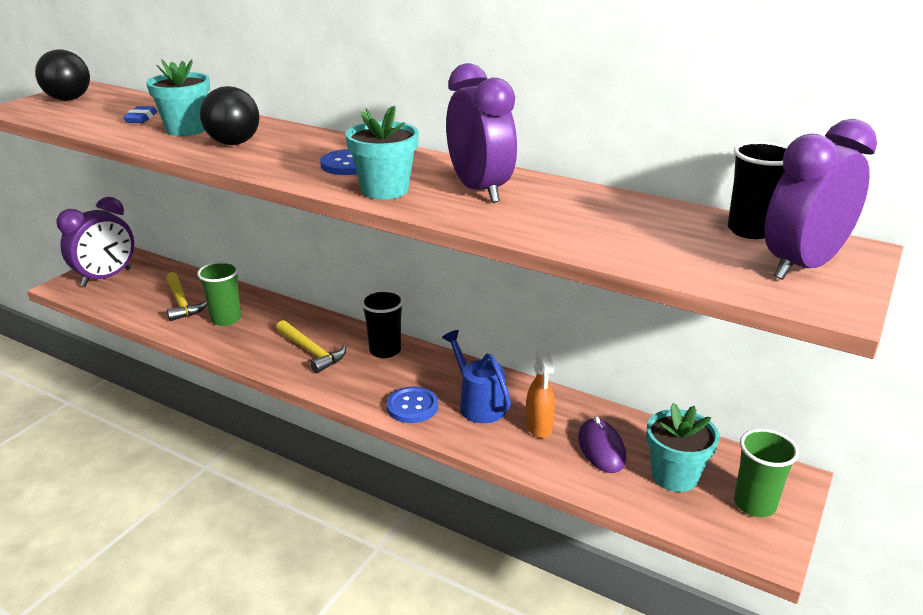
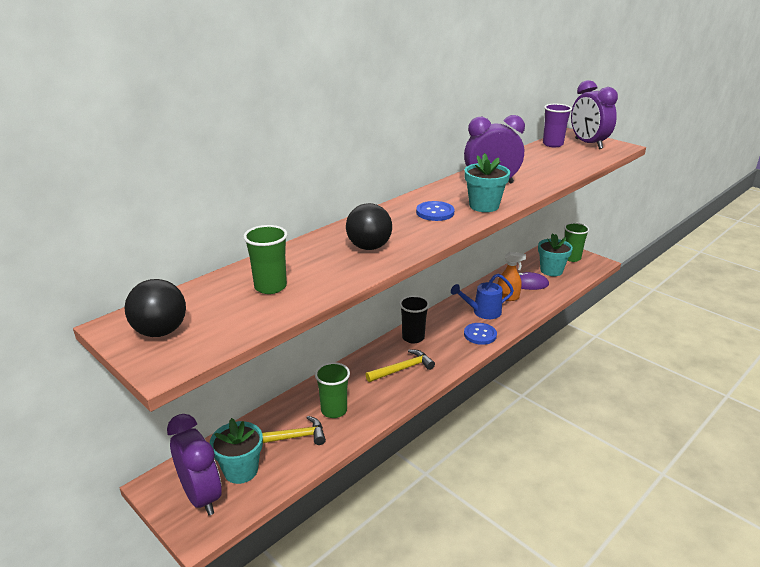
camera: 75 degrees left, 0 degrees up
(141, 118) = (270, 287): blue eraser -> green cup
(186, 129) = (320, 265): turquoise flower pot -> turquoise flower pot (241, 470)
(750, 230) = (552, 144): black cup -> purple cup

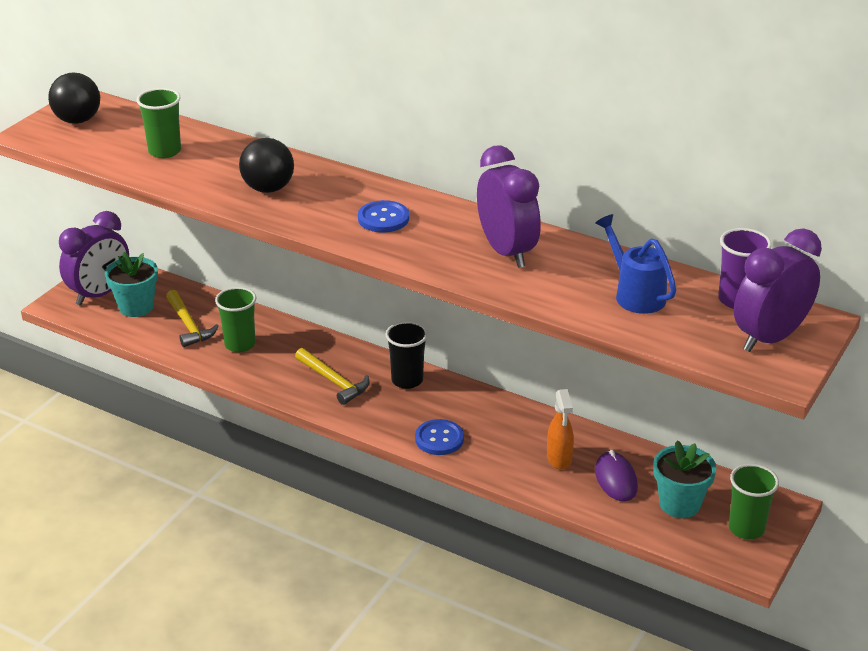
camera: 75 degrees right, 5 degrees up
(482, 312) = (502, 436): blue watering can -> blue watering can (635, 294)
(484, 206) = (422, 252): turquoise flower pot -> none

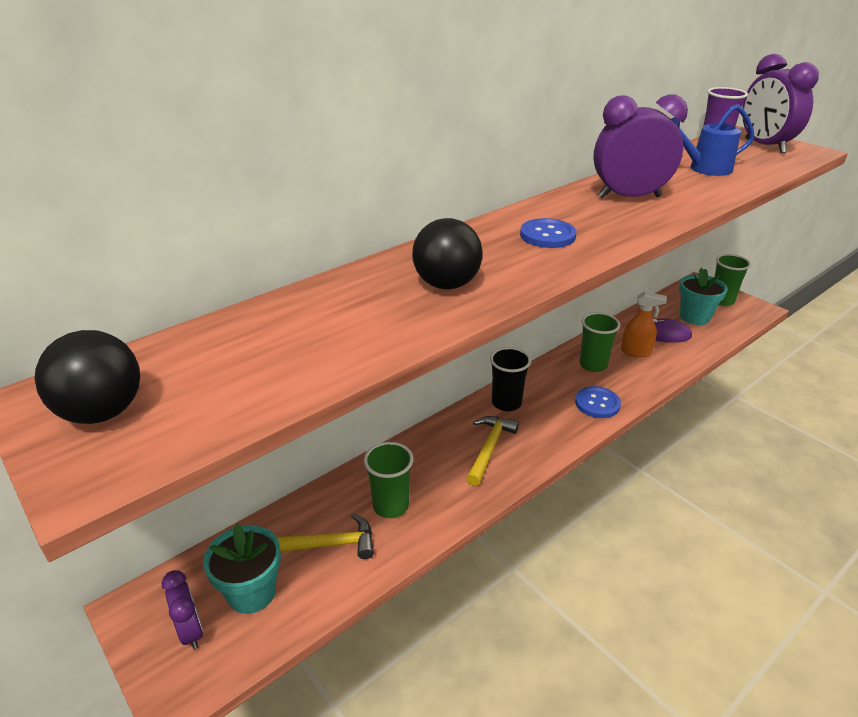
camera: 70 degrees left, 0 degrees up
(100, 294) = (191, 631): purple clock -> purple clock, size x0.56
(164, 151) = (289, 343): green cup -> green cup (593, 365)
(334, 381) = (489, 448): yellow hammer -> yellow hammer turned 45 degrees counterclockwise

